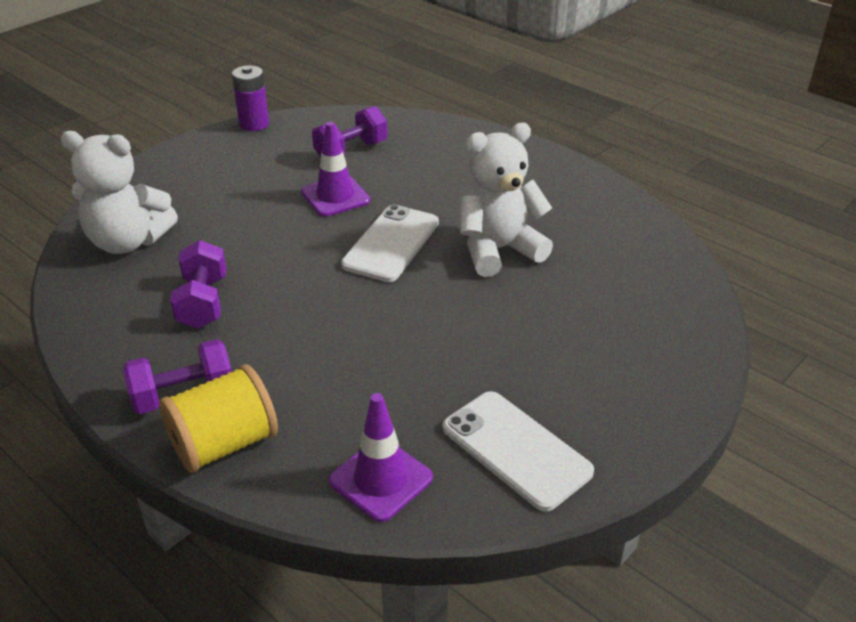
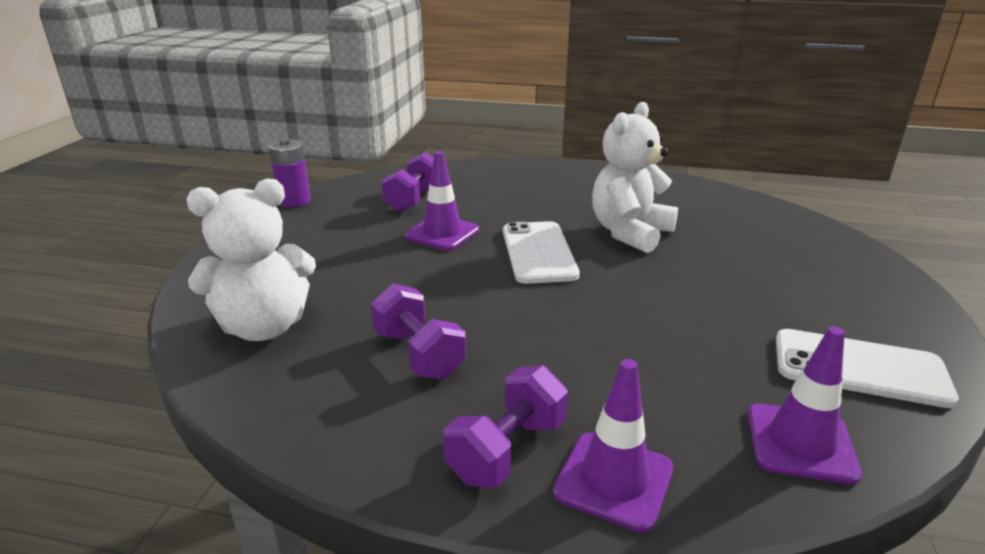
camera: 30 degrees left, 10 degrees down
(224, 444) = (614, 480): yellow spool -> purple traffic cone

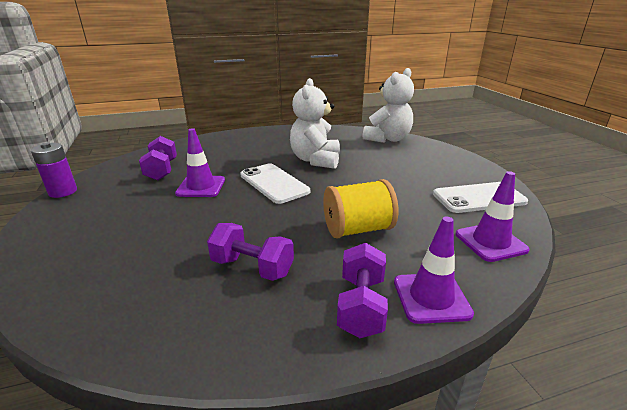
camera: 30 degrees left, 0 degrees up
(264, 327) = (113, 289): white teddy bear -> white teddy bear (388, 139)
(597, 352) = (358, 229): none -> yellow spool

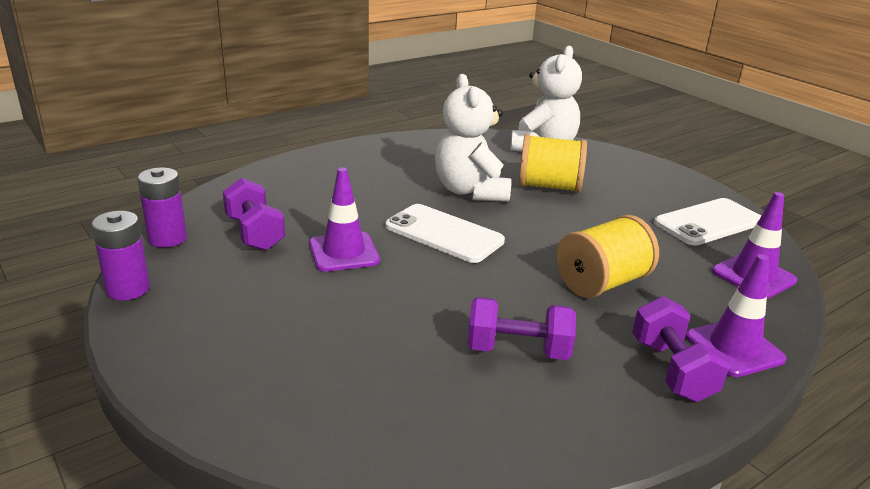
camera: 20 degrees left, 0 degrees up
(113, 168) = (167, 238): none -> purple battery
(372, 162) = (549, 187): none -> yellow spool

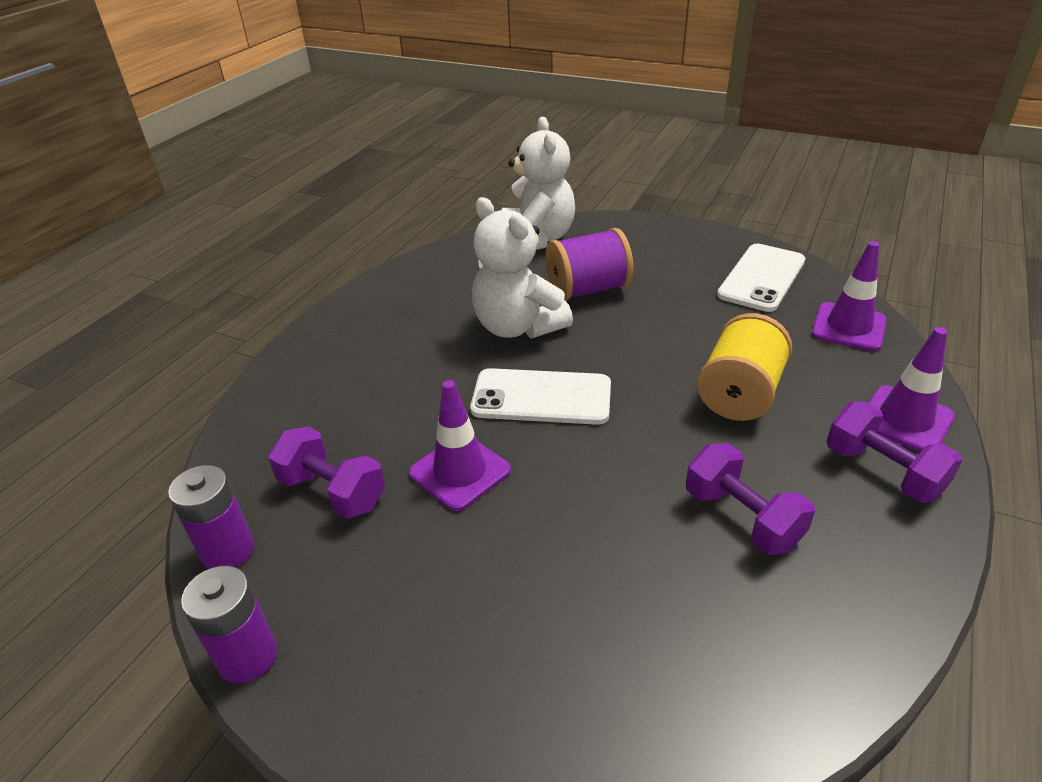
camera: 25 degrees left, 10 degrees up
(518, 350) = (742, 518): purple dumbbell -> purple dumbbell turned 75 degrees clockwise
(549, 187) = (588, 290): yellow spool -> purple spool

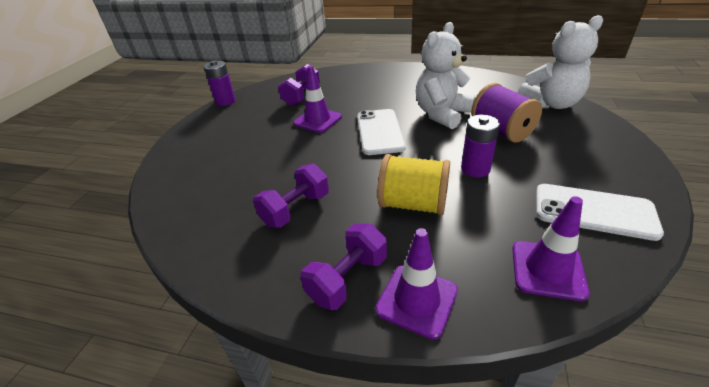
camera: 80 degrees right, 0 degrees up
(228, 551) = (270, 86): purple battery -> purple battery (475, 169)

